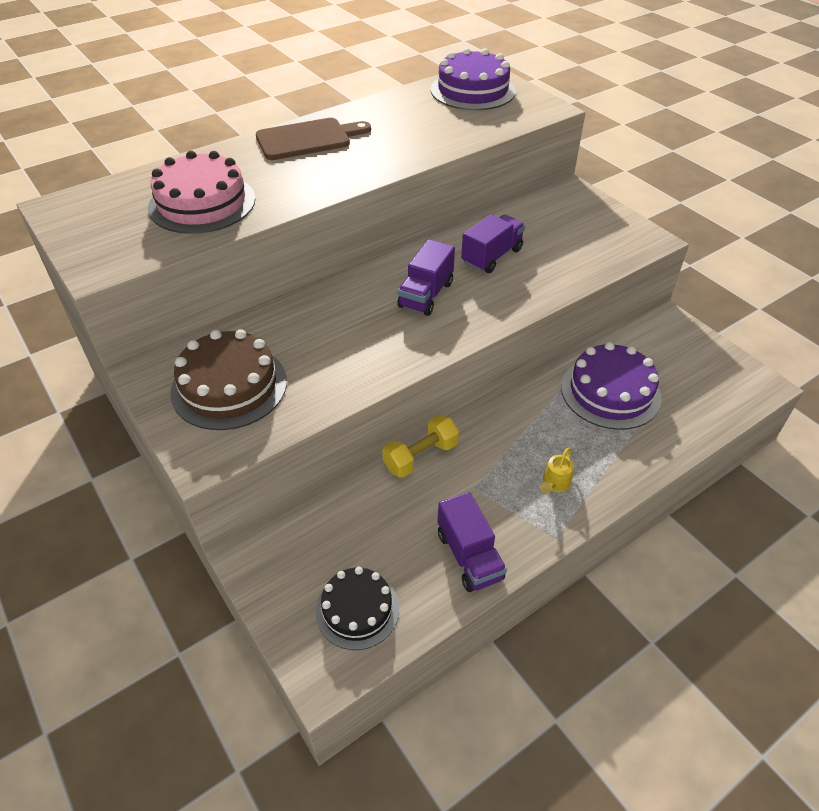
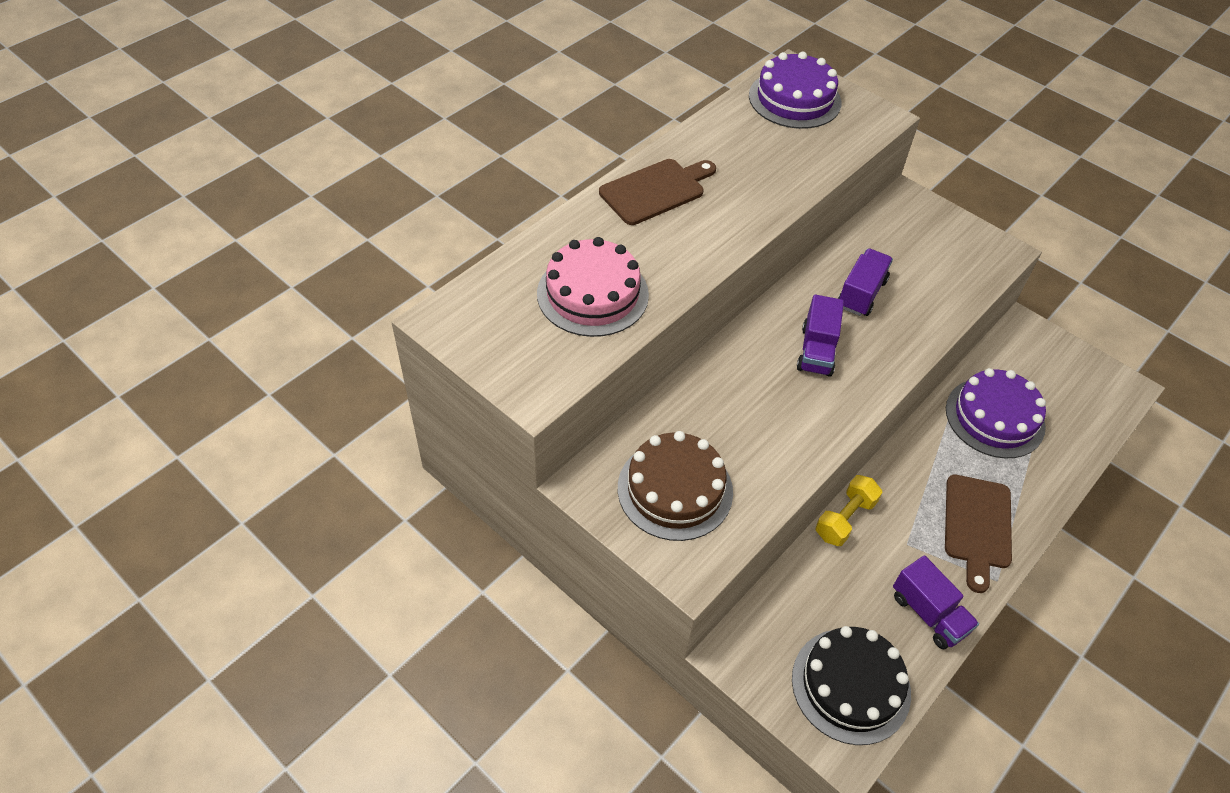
camera: 15 degrees left, 5 degrees up
(357, 609) = (851, 685): black cake -> black cake, size x1.50
(554, 484) = (977, 526): yellow watering can -> brown cutting board

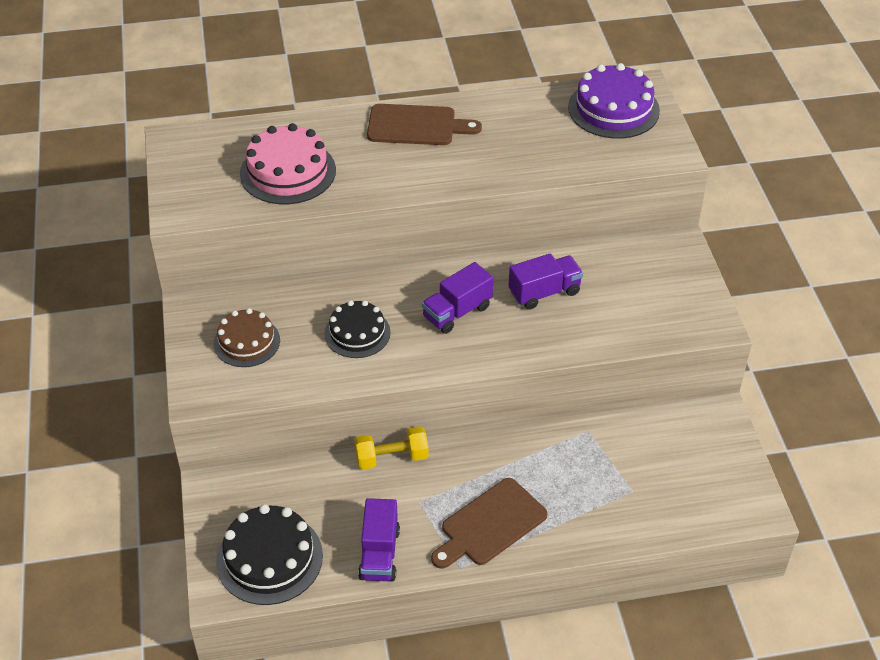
camera: 40 degrees right, 5 degrees down
(675, 489) = (246, 342): brown cake -> brown cake, size x0.66
(760, 420) = (357, 333): none -> black cake
(994, 417) = (603, 463): purple cake -> none

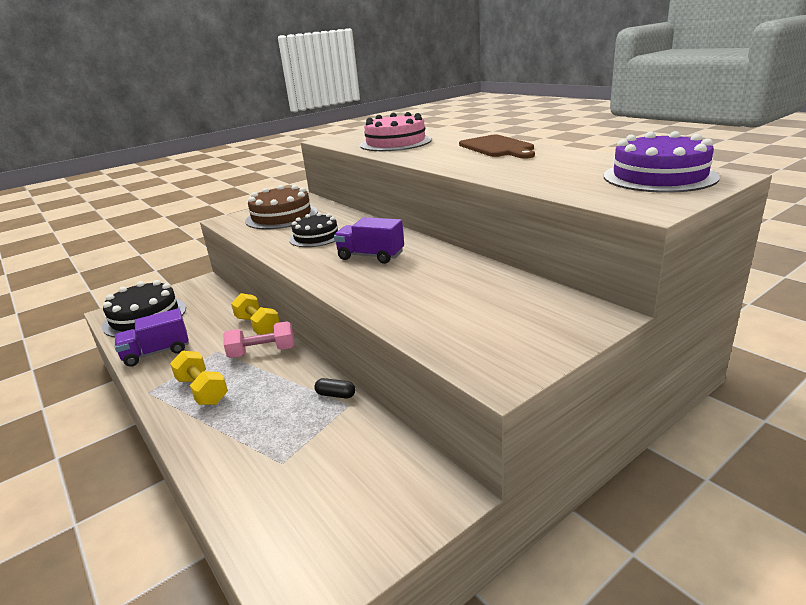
camera: 65 degrees right, 20 degrees down
(246, 342) = (281, 216): brown cake -> brown cake, size x1.50
(453, 466) = (262, 352): none -> pink dumbbell
(490, 525) = (202, 390): brown cutting board -> yellow dumbbell
(544, 292) = (434, 277): purple truck -> none
(568, 434) = (336, 395): none -> black capsule

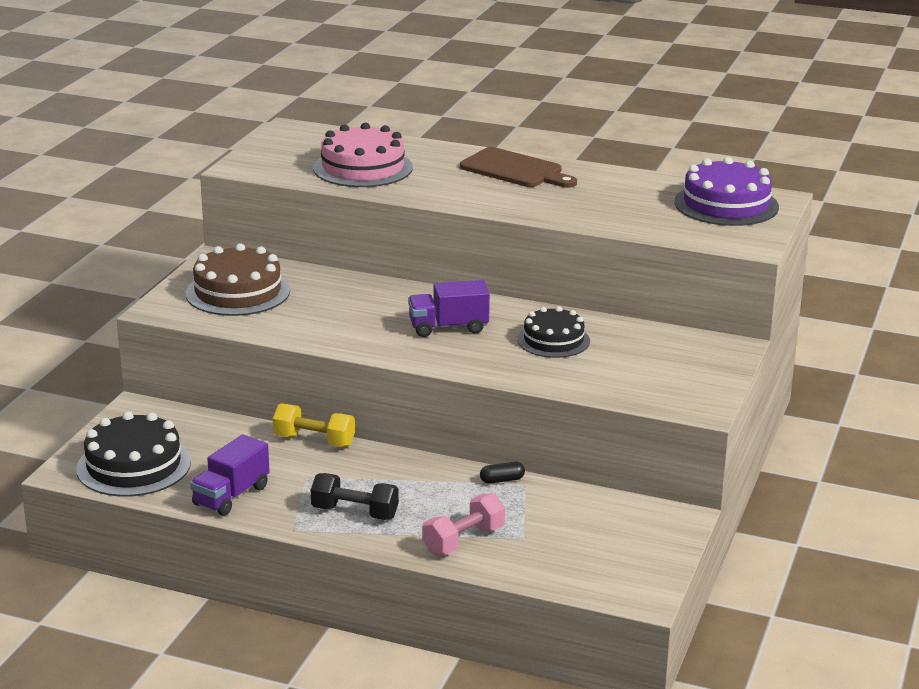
camera: 35 degrees left, 0 degrees up
(202, 390) = (355, 512): yellow dumbbell -> black dumbbell
(262, 352) = (365, 464): pink dumbbell -> pink dumbbell (463, 540)
(316, 237) = (340, 314): black cake -> black cake (553, 340)

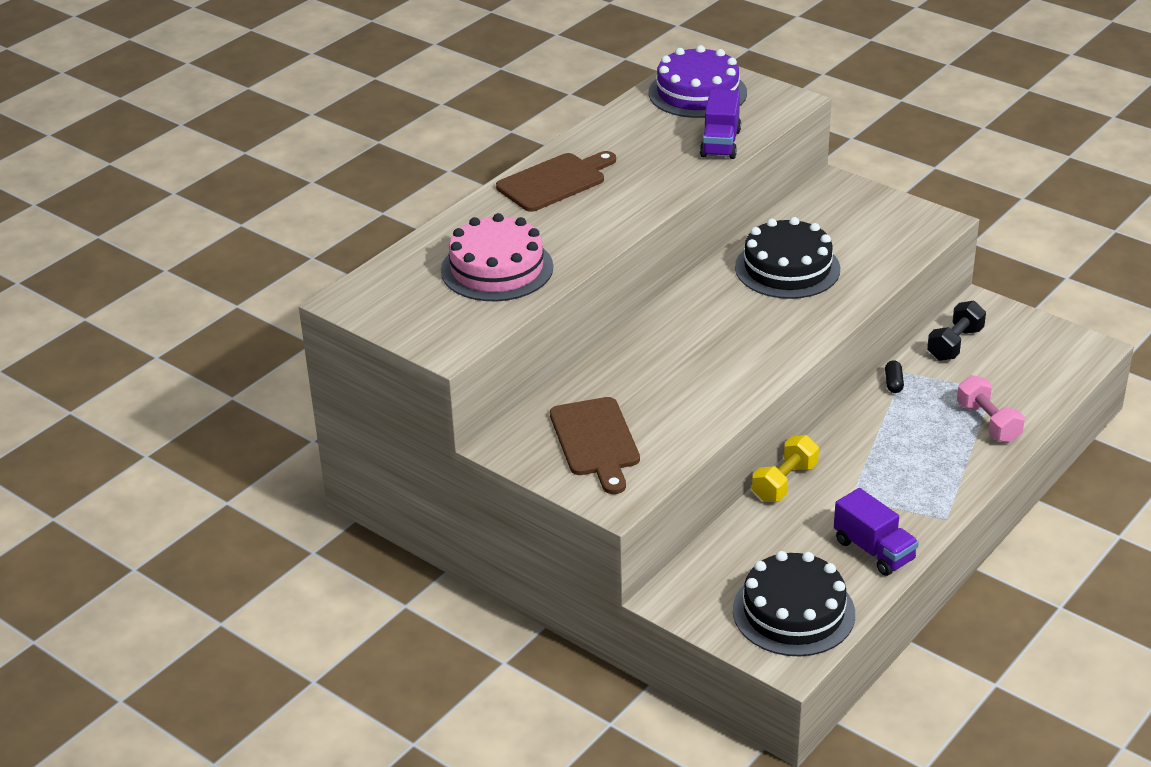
camera: 70 degrees left, 10 degrees up
(238, 292) = (596, 441): brown cake -> brown cutting board
(355, 512) = (926, 477): black dumbbell -> black dumbbell (955, 344)
(448, 327) = (737, 321): purple truck -> purple truck (720, 143)
(553, 340) = (787, 268): black cake -> black cake, size x1.50

